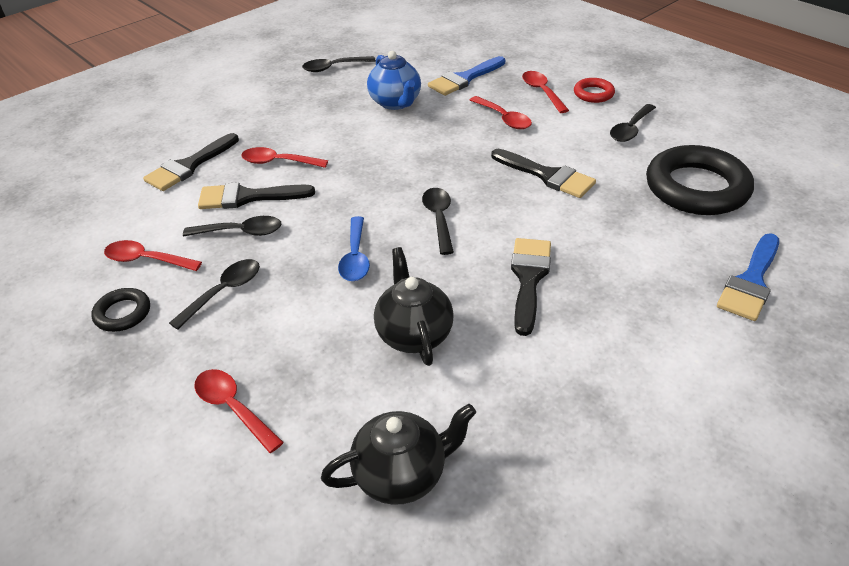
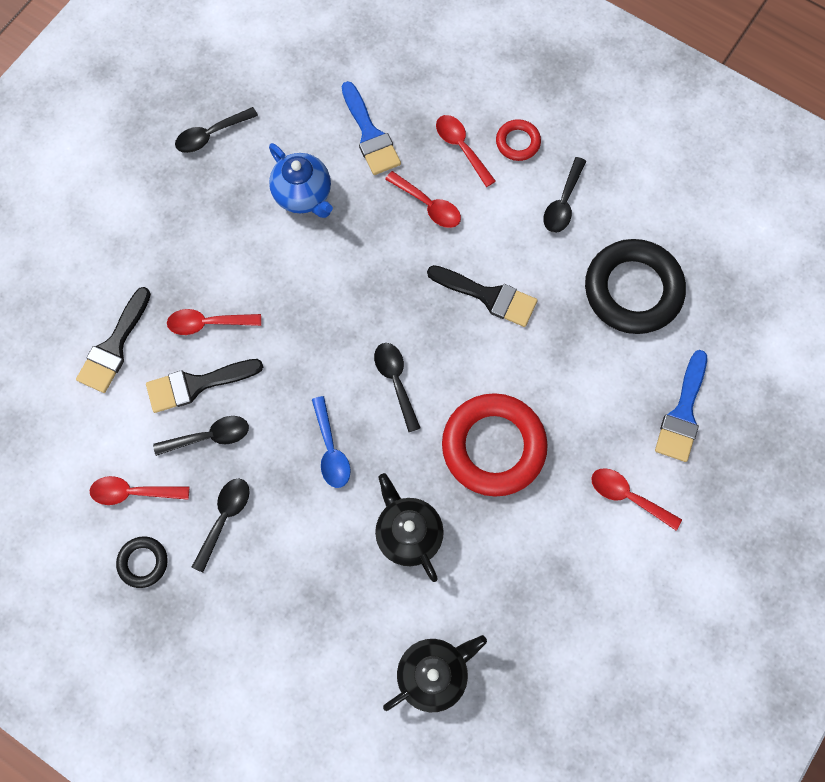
camera: 15 degrees left, 30 degrees up
(233, 408) = (283, 642): red spoon -> red spoon (627, 496)
(464, 79) = (370, 135): blue brush -> blue brush turned 60 degrees counterclockwise
(529, 278) = (493, 446): black brush -> red ring

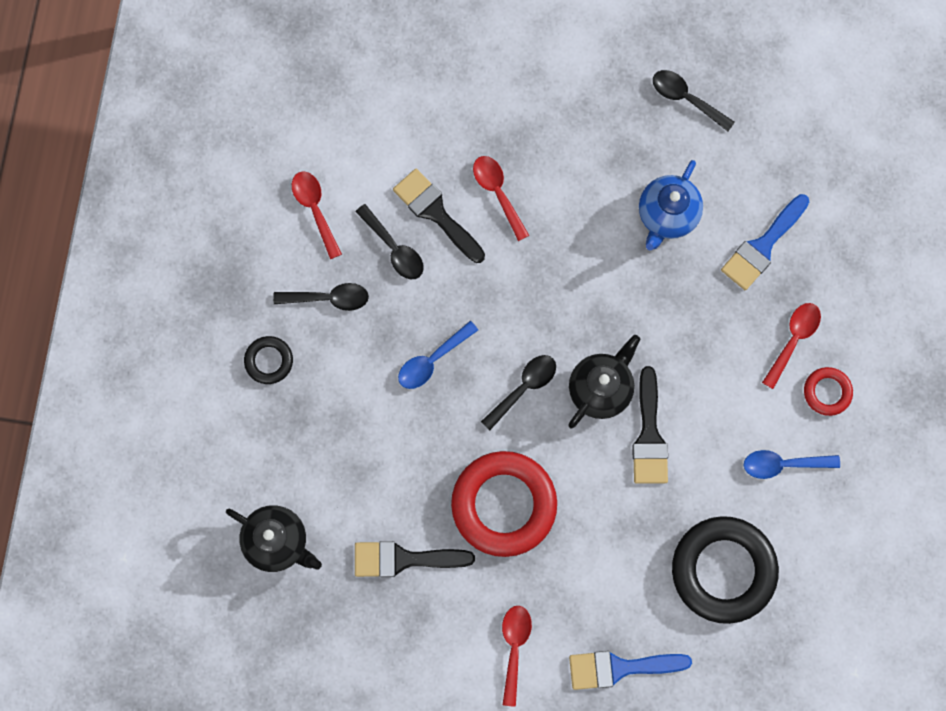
camera: 65 degrees right, 5 degrees up
(114, 346) = (436, 123): black brush -> black brush (404, 559)
(143, 562) = (259, 249): black ring -> black ring (269, 361)
(408, 533) = (388, 464): black teapot -> black teapot (601, 389)
(428, 205) = (715, 336): red spoon -> none
(563, 203) = (783, 464): black spoon -> blue spoon

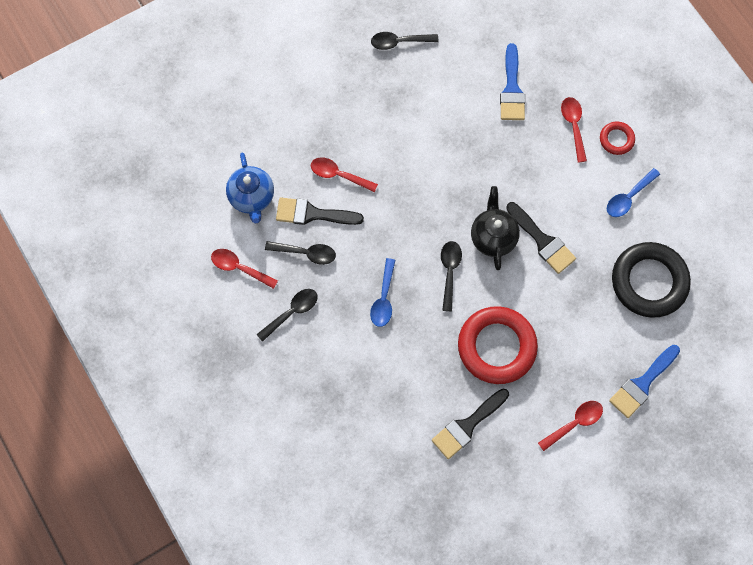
camera: 40 degrees left, 5 degrees down
(269, 361) = (287, 377): black ring -> none
(277, 541) = (384, 478): black teapot -> none
(514, 648) = (574, 423): red spoon -> red spoon turned 90 degrees clockwise
(667, 215) = (445, 113): blue teapot -> blue teapot (252, 197)

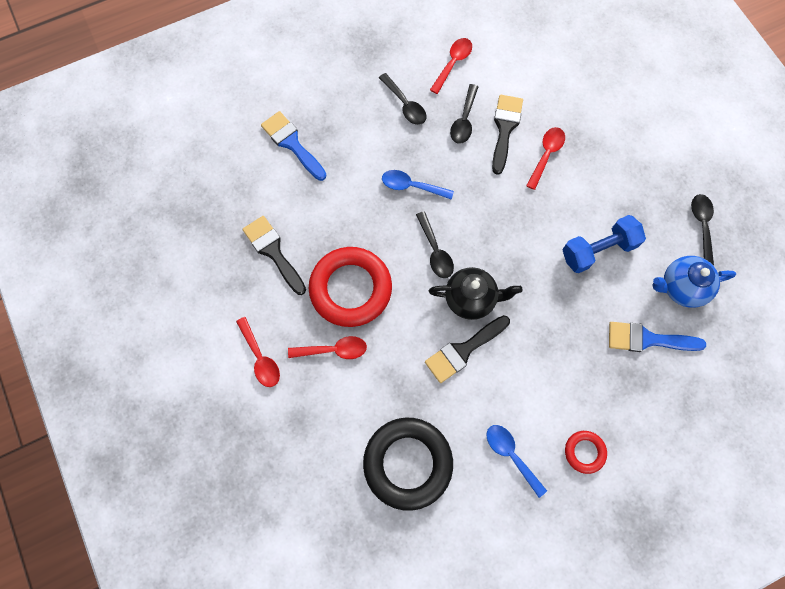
camera: 95 degrees right, 0 degrees up
(252, 197) = (524, 77): blue teapot -> blue teapot (681, 287)
(432, 128) = (598, 250): none -> blue dumbbell
(449, 272) = (435, 251): black spoon -> black spoon turned 60 degrees clockwise
(573, 126) = (601, 403): red spoon -> red spoon (333, 350)
(642, 384) = (292, 436): blue brush -> blue brush (292, 143)

